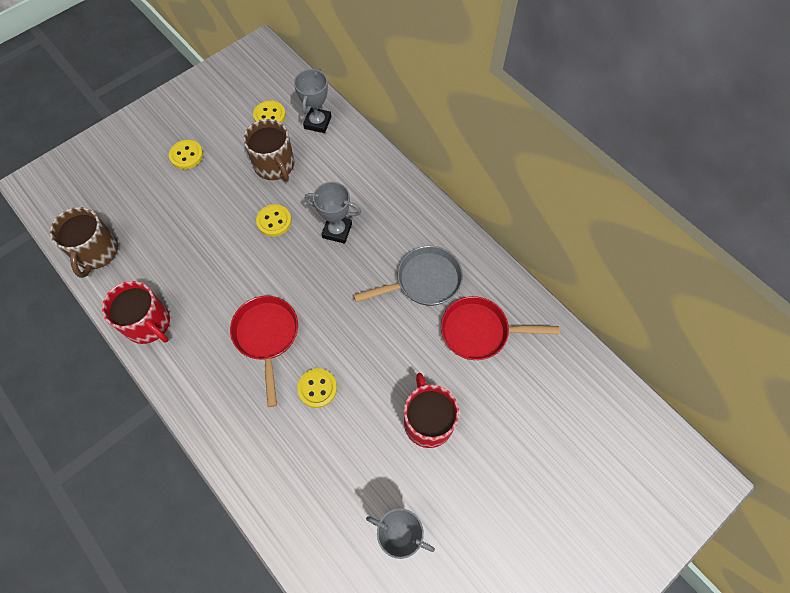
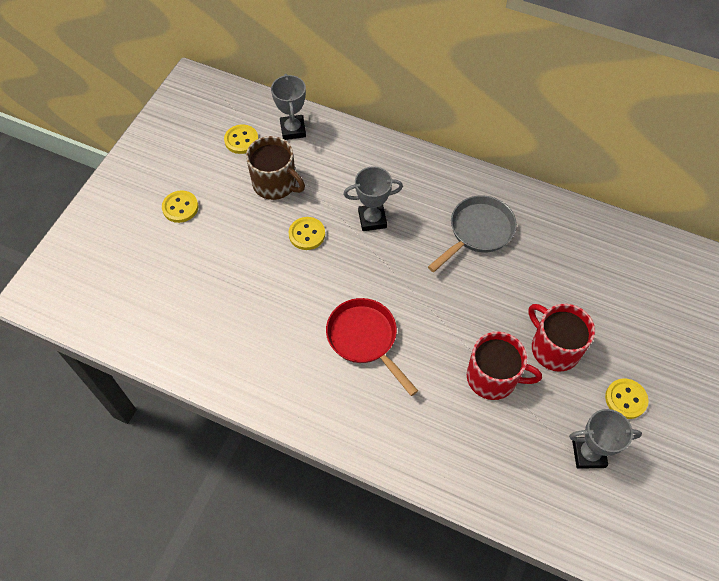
camera: 25 degrees left, 5 degrees down
(96, 252) = (144, 333): brown mug -> none
(148, 324) = (242, 376): red mug -> red mug (493, 377)
(317, 388) = (440, 364): yellow button -> yellow button (625, 399)
(479, 331) = (552, 254): red pan -> none

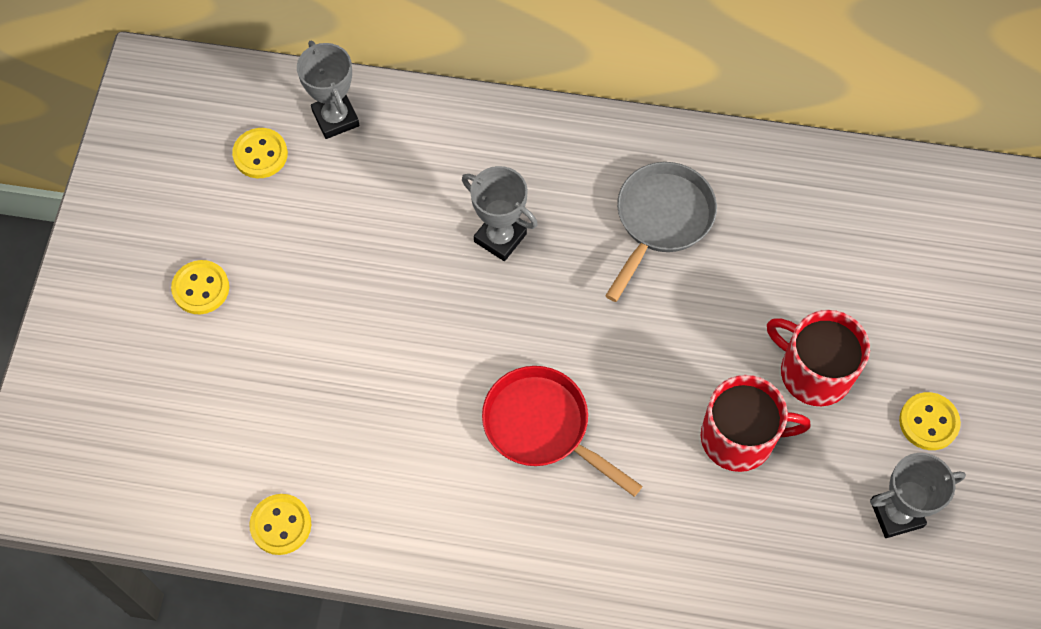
camera: 15 degrees left, 5 degrees up
(275, 184) = (336, 215): brown mug -> none
(307, 234) = (409, 285): yellow button -> yellow button (281, 525)
(372, 219) = (500, 238): grey trophy -> grey trophy turned 60 degrees clockwise

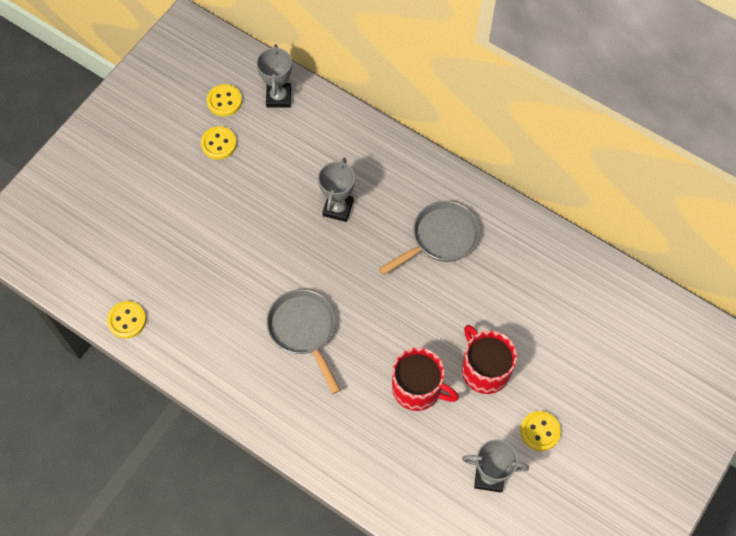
camera: 25 degrees right, 0 degrees up
(201, 288) = (151, 165): yellow button -> yellow button (219, 144)
(500, 238) = (338, 208): grey trophy -> grey trophy turned 45 degrees clockwise
(542, 427) = (304, 330): red pan -> grey pan

